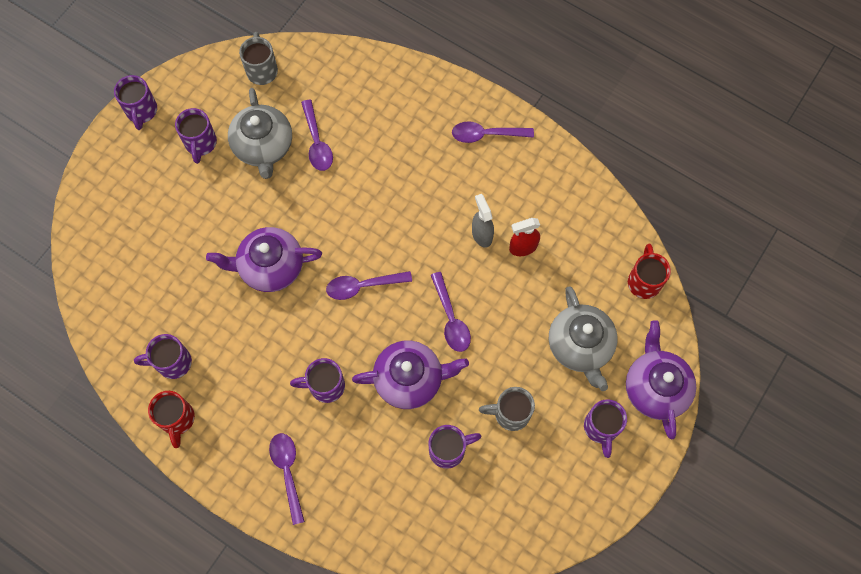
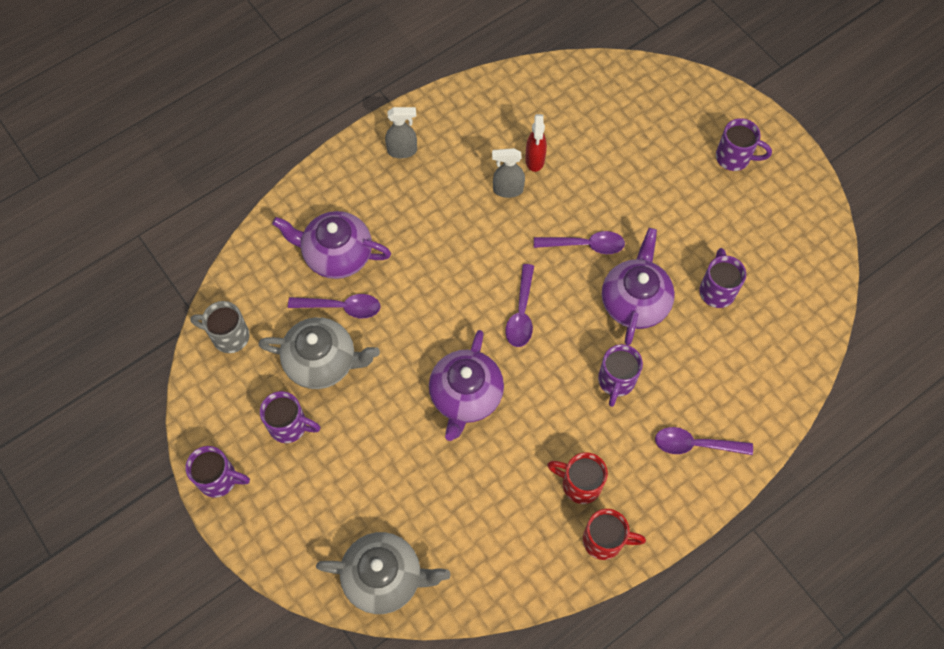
camera: 70 degrees left, 5 degrees down
(172, 362) = (538, 528): purple mug -> none
(486, 134) = (402, 151): purple spoon -> grey spray bottle
(510, 413) = (697, 226): grey mug -> none
(580, 346) = (650, 147): grey teapot -> grey teapot (384, 577)
(644, 281) = (606, 75): red mug -> red mug (579, 484)
(655, 387) = (710, 103): purple teapot -> purple teapot (336, 254)

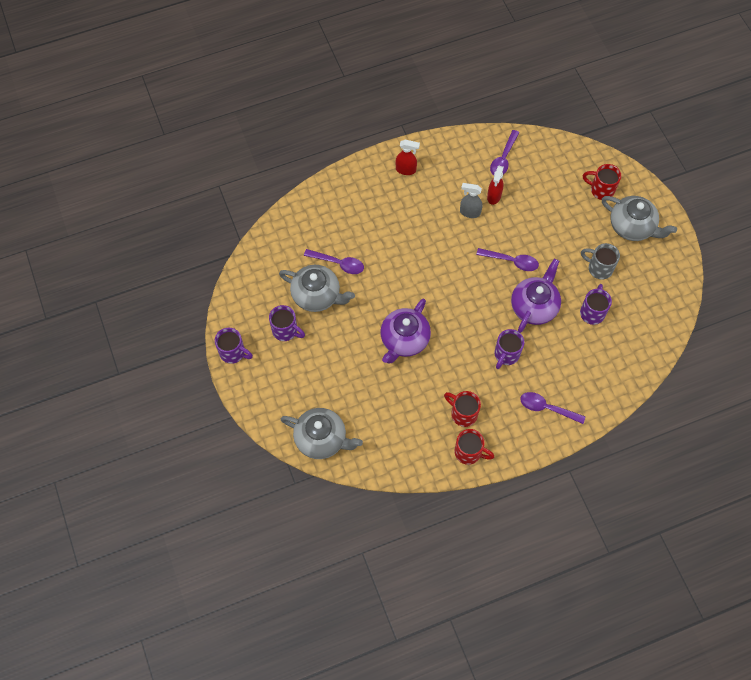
camera: 15 degrees right, 0 degrees up
(229, 336) = (261, 265): grey mug -> grey mug (599, 268)
(336, 254) = (344, 228): purple teapot -> none
(402, 151) = (406, 170): grey spray bottle -> red spray bottle
(521, 313) = (456, 296): purple spoon -> purple spoon (503, 158)
(677, 117) = (601, 190): none -> red mug
(734, 157) = (632, 226): purple mug -> grey teapot

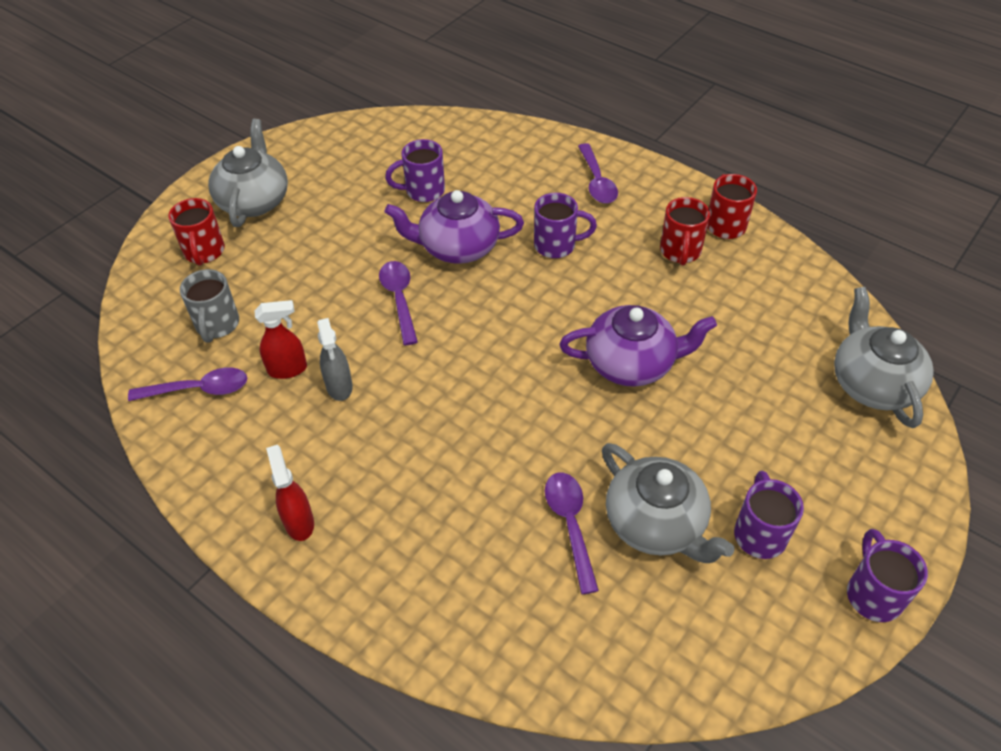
camera: 120 degrees left, 15 degrees down
(317, 295) = (656, 523): grey teapot -> grey teapot turned 150 degrees clockwise
(599, 268) = (347, 208): grey mug -> grey mug (217, 325)

